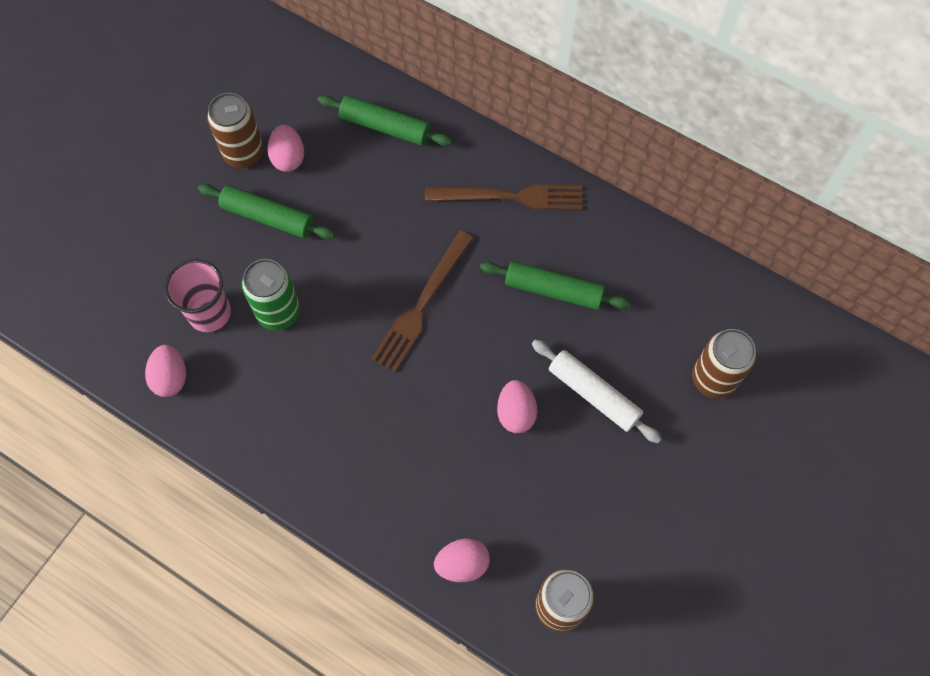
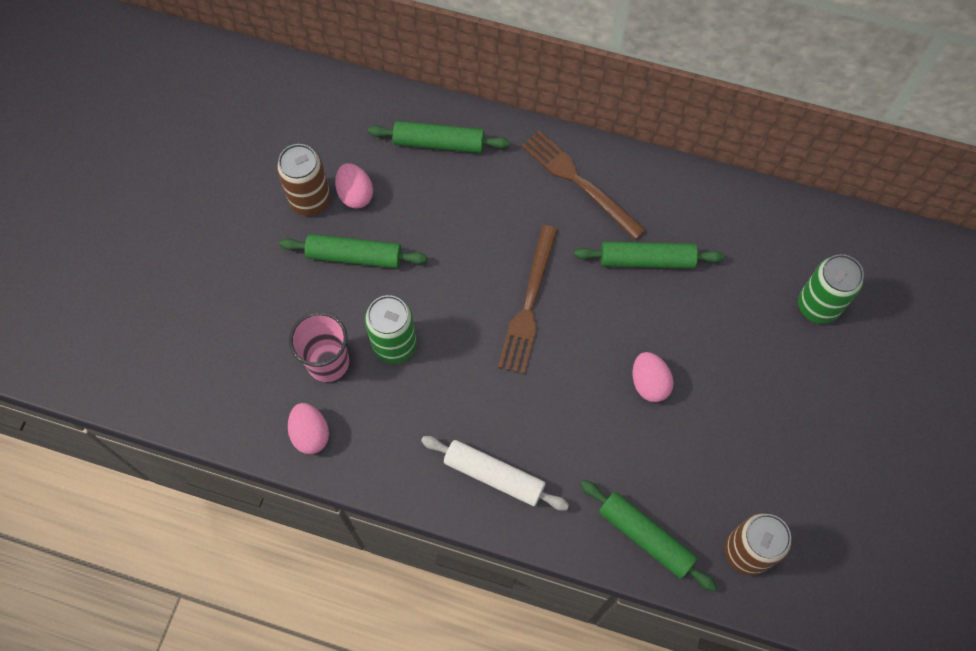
camera: 15 degrees left, 0 degrees up
(462, 564) = (645, 537): pink egg -> green rolling pin
(510, 197) = (579, 182): brown fork -> brown fork turned 120 degrees counterclockwise
(594, 394) = (715, 348): white rolling pin -> white rolling pin (494, 475)
(713, 379) = (818, 306): brown can -> green can

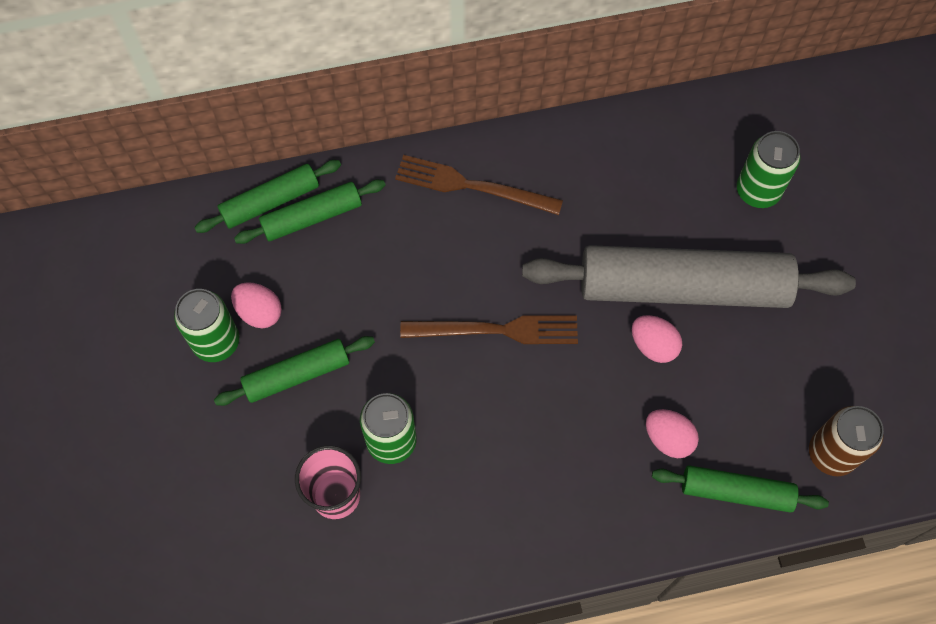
camera: 30 degrees left, 0 degrees up
(310, 200) = (216, 342): brown can -> green can
(310, 434) = (363, 576): pink egg -> pink egg (668, 439)
(494, 475) = (565, 514): white rolling pin -> none
(529, 304) = (496, 330): brown fork -> brown fork turned 75 degrees counterclockwise
(647, 260) = (581, 229): green rolling pin -> green rolling pin (270, 202)
(703, 350) = (683, 287): none -> grey rolling pin

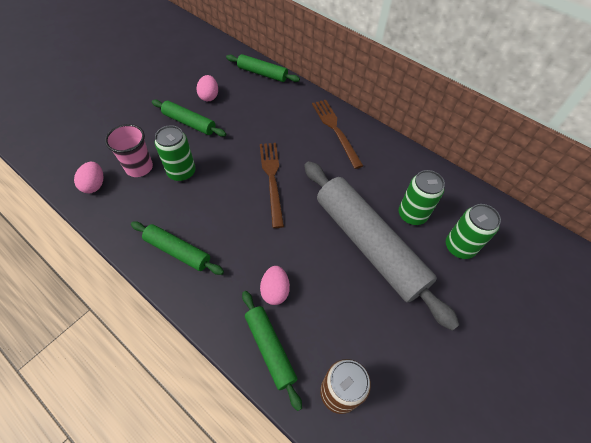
camera: 50 degrees right, 10 degrees down
(216, 342) = (184, 91): green can -> green can (412, 214)
(312, 217) = (268, 88): green rolling pin -> green rolling pin (178, 251)
(496, 330) = (272, 179): brown fork -> brown fork turned 150 degrees counterclockwise
(653, 345) = (323, 250): pink egg -> pink egg (94, 185)

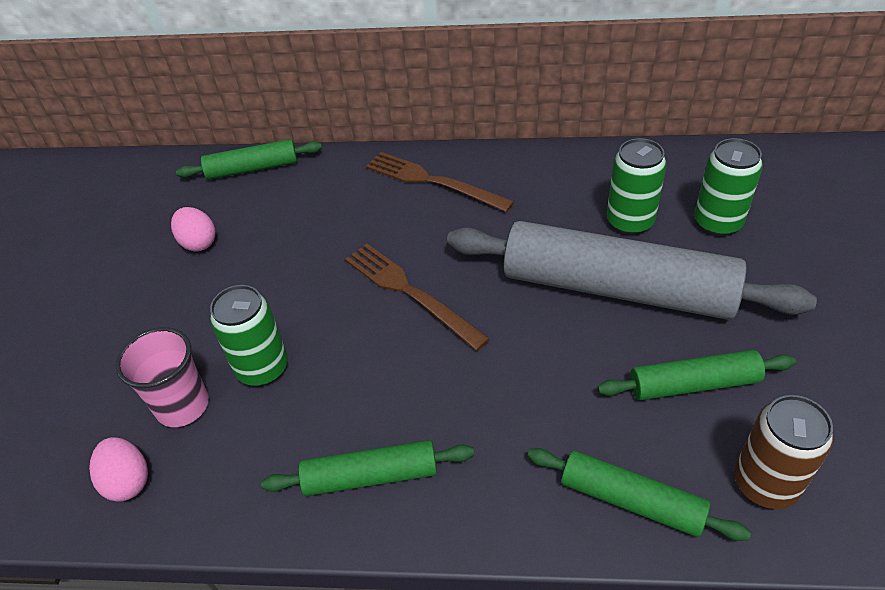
camera: 30 degrees left, 10 degrees down
(189, 123) = (204, 295): green rolling pin -> green rolling pin (693, 384)
(275, 291) = (561, 426): pink egg -> none

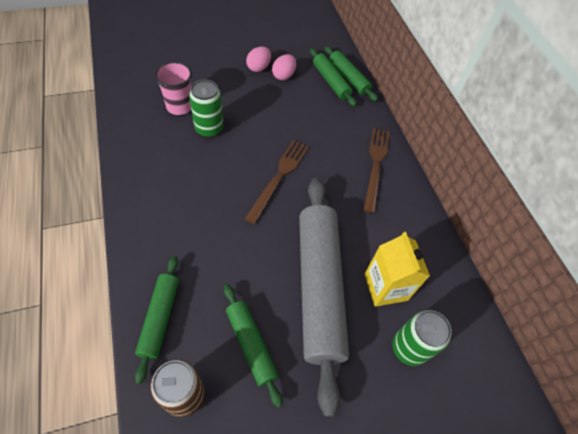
camera: 60 degrees right, 10 degrees up
(128, 481) = (136, 102): pink egg -> pink egg (258, 68)
(370, 476) = (154, 192): green rolling pin -> green rolling pin (331, 81)
(630, 221) = (385, 287): green can -> yellow carton

